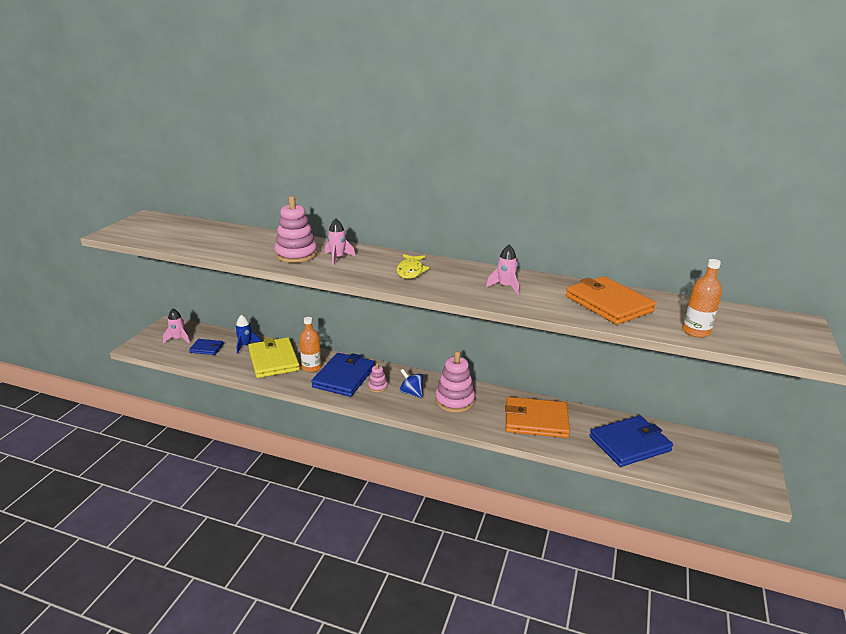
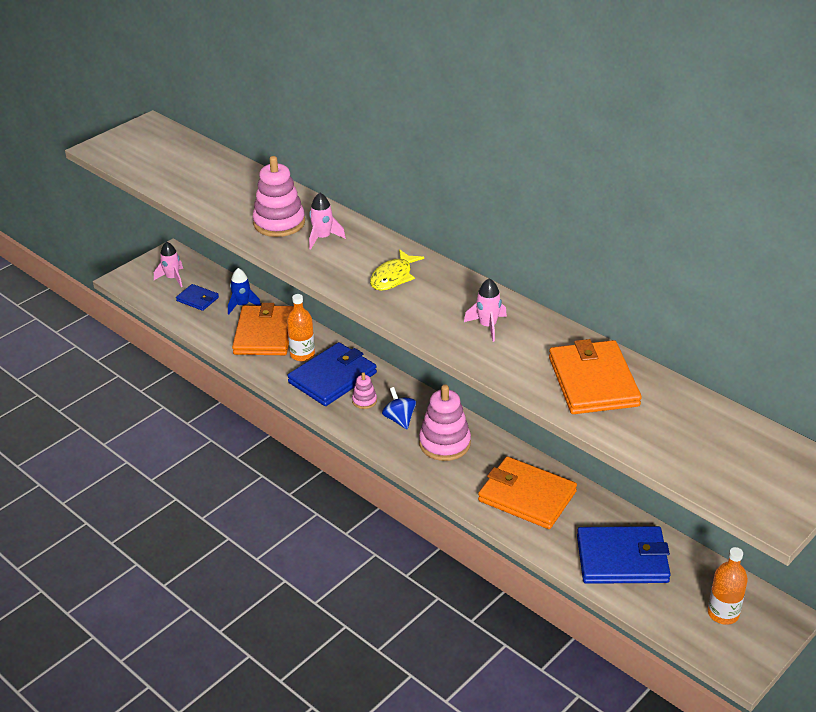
camera: 25 degrees right, 10 degrees up
(273, 360) = (264, 334): yellow wallet -> orange wallet
(696, 331) = (662, 448): orange bottle -> orange bottle (723, 613)

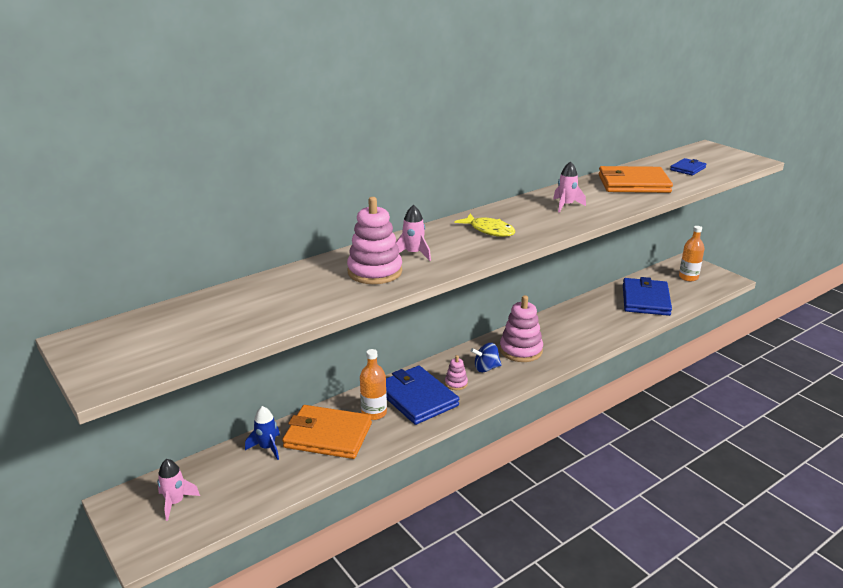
camera: 80 degrees left, 10 degrees down
(197, 299) = (234, 482): blue wallet -> blue wallet (688, 169)
(527, 496) = (584, 324): orange wallet -> none

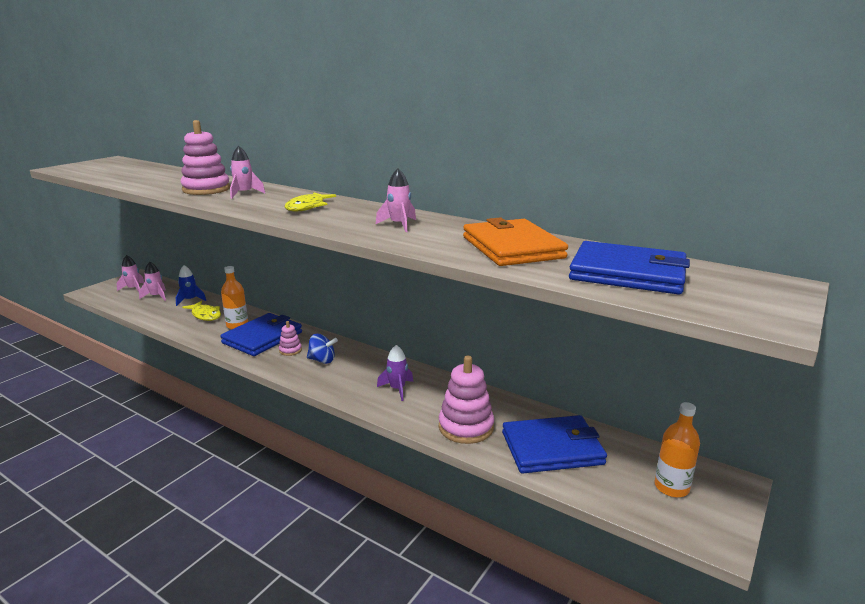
camera: 70 degrees right, 5 degrees down
(227, 478) = (156, 296): none -> pink rocket
(328, 435) = (205, 315): orange wallet -> yellow fish
(486, 368) = (322, 360): blue spinning top -> blue spinning top turned 135 degrees clockwise
(521, 350) = (364, 374): pink stacking toy -> pink stacking toy (466, 427)
(552, 340) = (397, 389): none -> purple rocket
(688, 169) = (628, 273): blue wallet -> blue wallet, size x1.94

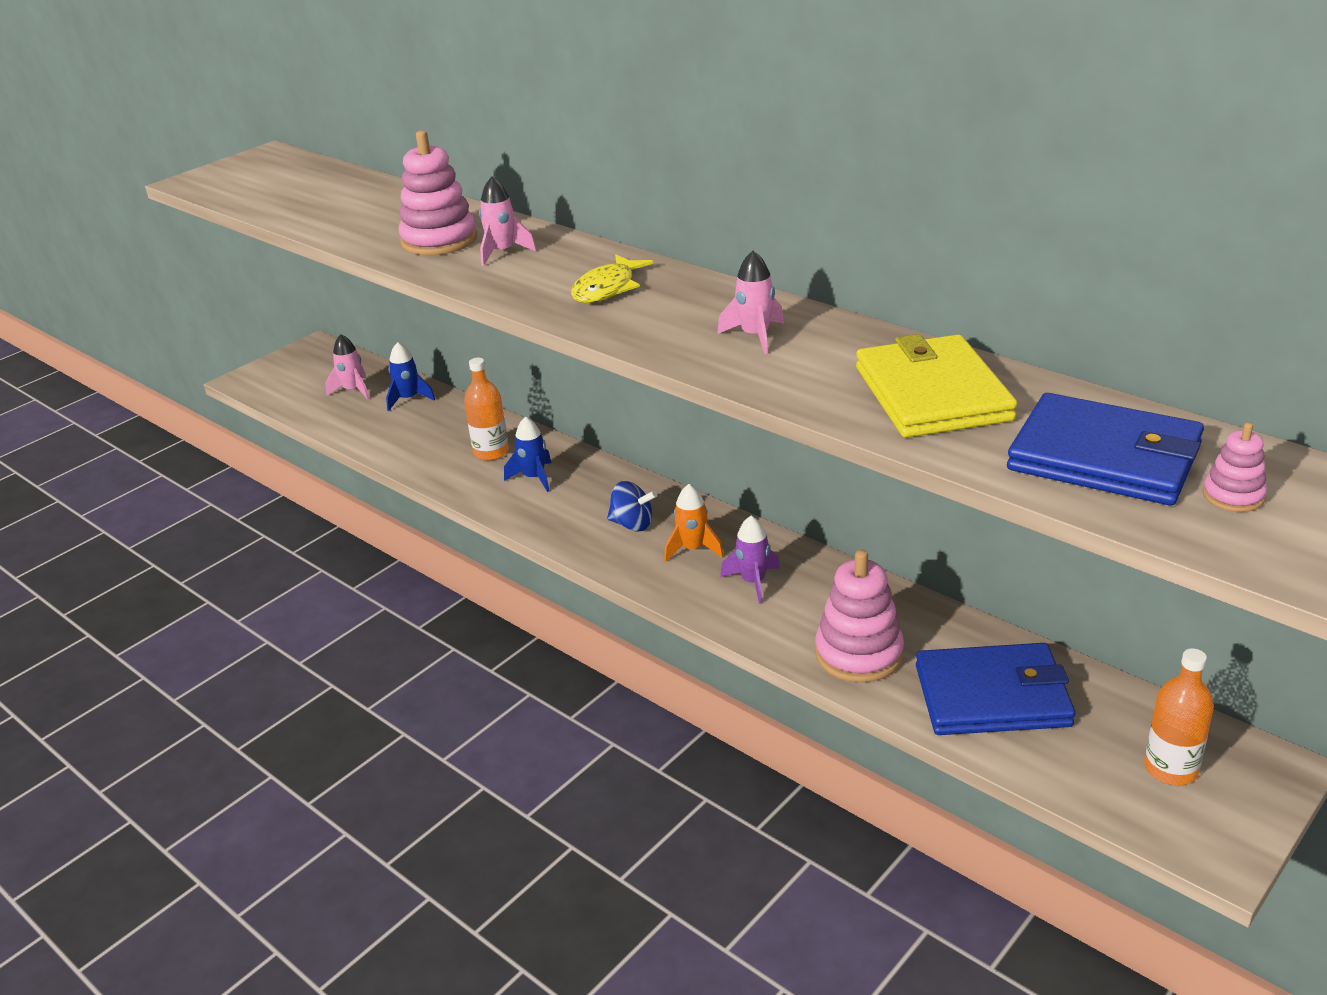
camera: 10 degrees right, 10 degrees up
(134, 289) = (314, 374): pink rocket -> none
(205, 315) = (437, 431): yellow fish -> none
(262, 337) = (534, 478): blue wallet -> blue rocket
(290, 350) = (580, 504): pink stacking toy -> pink stacking toy (1233, 496)
(359, 372) = (693, 549): none -> orange rocket
(512, 247) = (932, 394): orange wallet -> yellow wallet

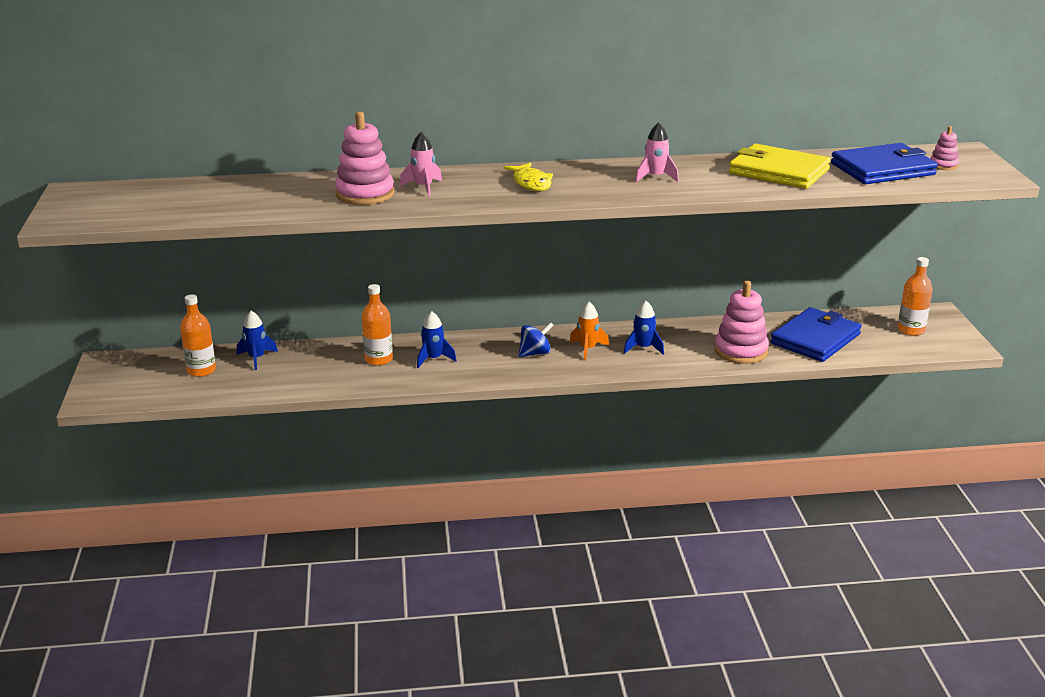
camera: 50 degrees left, 5 degrees down
(353, 390) = (201, 370): pink rocket -> orange bottle
(753, 582) = (643, 348): purple rocket -> blue rocket

